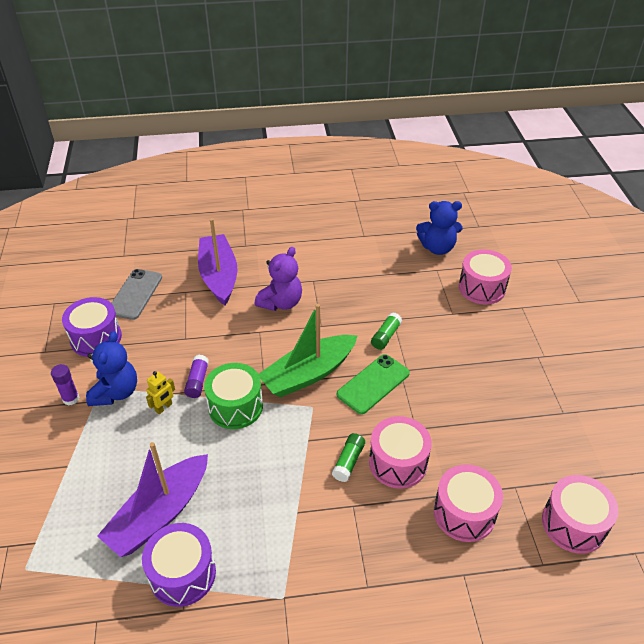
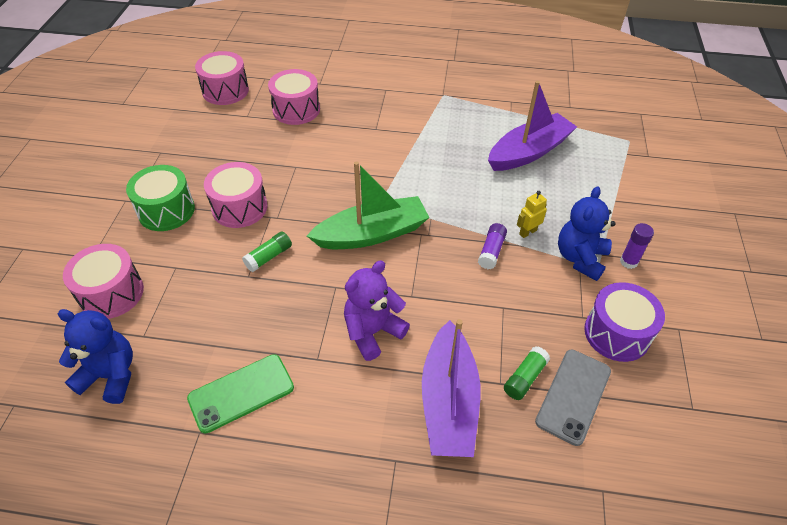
camera: 165 degrees left, 5 degrees up
(182, 574) = (511, 117): purple drum -> none
(235, 406) = (455, 218): green drum -> green drum (166, 210)
(348, 462) = (366, 155): green glue stick -> green glue stick (525, 378)
(373, 384) = (311, 210): green phone -> green phone (241, 393)
(398, 462) = (326, 147): pink drum -> pink drum (239, 207)

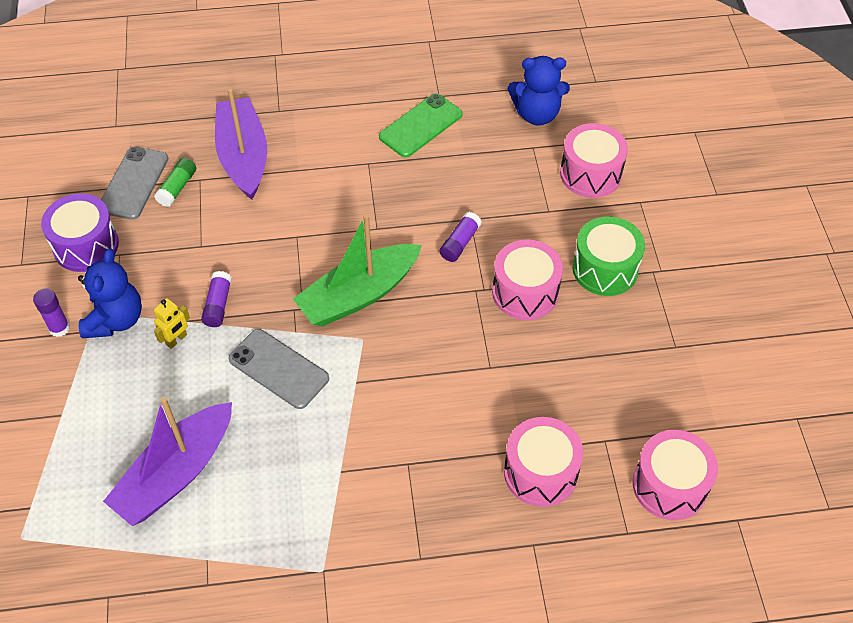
camera: 165 degrees right, 5 degrees up
(269, 257) = (460, 243): green glue stick -> purple glue stick
(372, 332) = (325, 195): purple teddy bear -> none
(449, 196) = (279, 369): none -> grey phone

